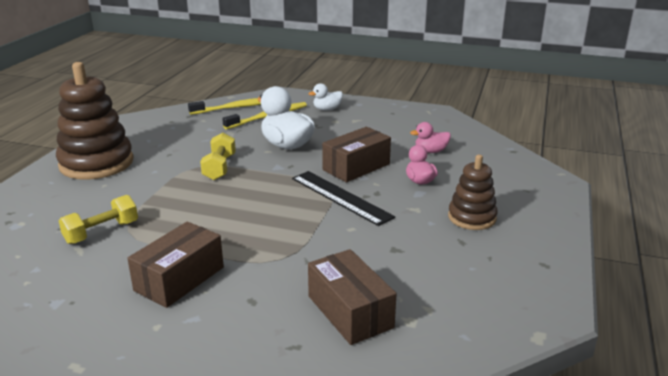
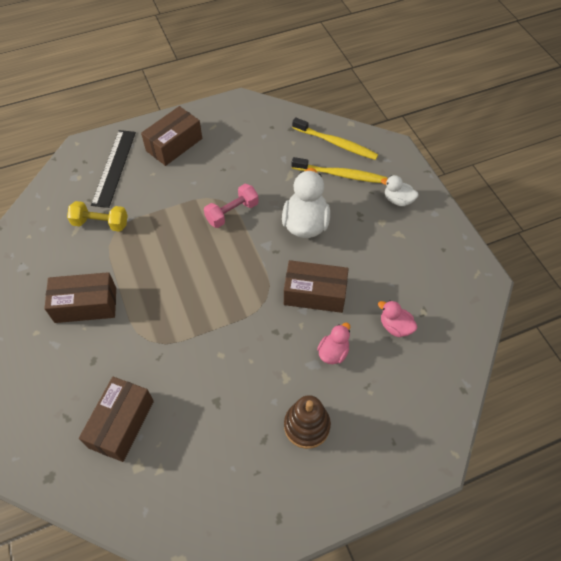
camera: 50 degrees right, 30 degrees up
(96, 163) = (174, 144): brown stacking toy -> brown box
(219, 167) = (232, 213): yellow dumbbell -> pink dumbbell
(341, 197) = (258, 317): black ruler -> black ruler (114, 167)

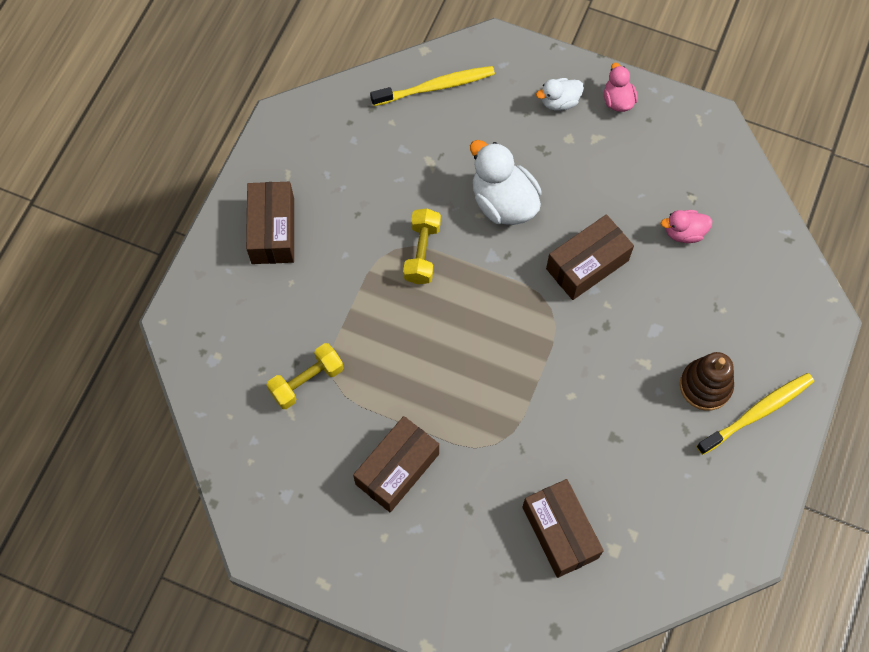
camera: 45 degrees left, 10 degrees up
(114, 167) = (242, 312): black ruler -> none
(232, 213) = (422, 253): pink dumbbell -> yellow dumbbell
(333, 352) = (659, 304): pink duck -> pink duck (618, 100)
(341, 175) = (479, 119): yellow toothbrush -> yellow toothbrush (757, 412)

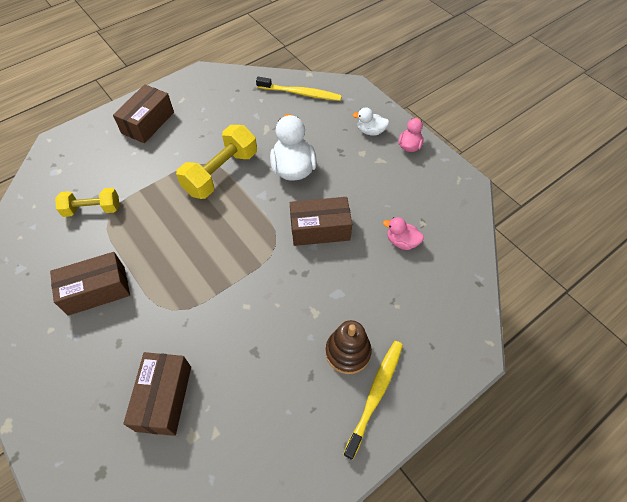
camera: 30 degrees right, 10 degrees down
(422, 253) = (221, 173): yellow dumbbell -> yellow dumbbell, size x1.58
(757, 412) = (375, 395): yellow toothbrush -> yellow toothbrush turned 60 degrees counterclockwise

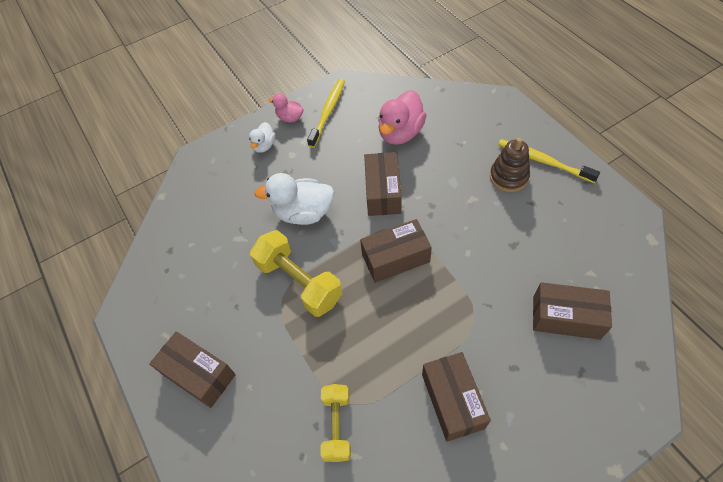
camera: 80 degrees left, 0 degrees up
(242, 243) = (395, 258): none -> brown box
(301, 93) = (192, 204): yellow toothbrush -> yellow toothbrush (328, 112)
(402, 242) = (400, 133): pink duck -> pink duck, size x1.82

